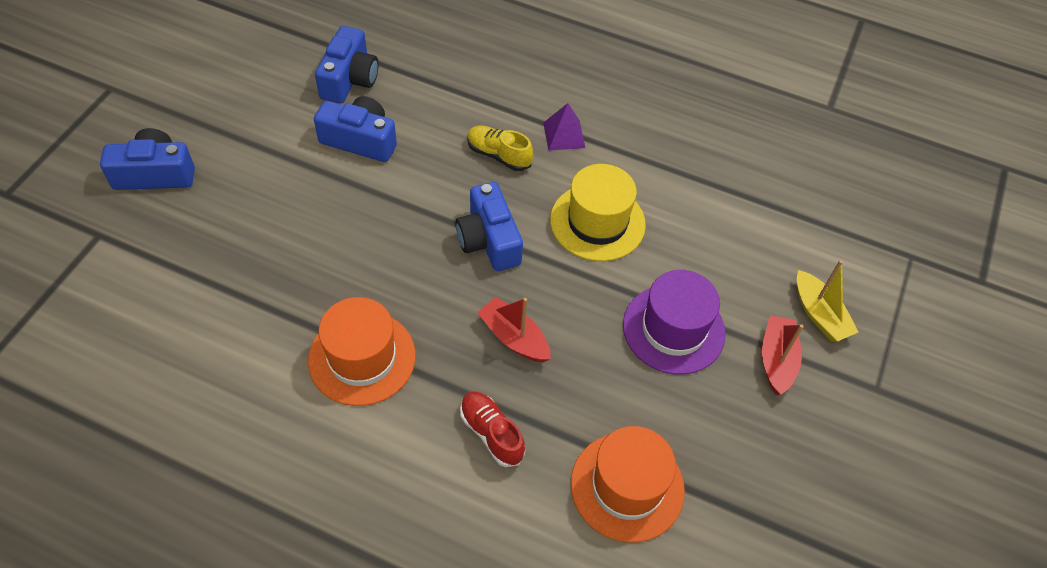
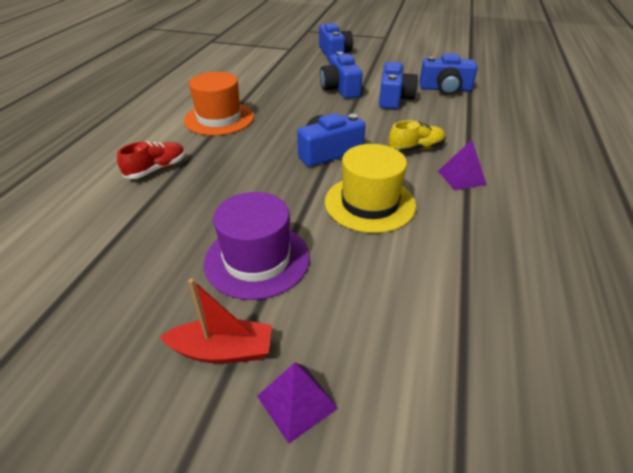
camera: 85 degrees right, 15 degrees down
(307, 194) = (340, 89): none -> blue camera
(498, 155) = (415, 148): yellow shoe -> yellow shoe turned 45 degrees clockwise
(514, 337) = (239, 171): red boat -> none
(627, 486) = (93, 238): orange hat -> none
(819, 314) = (297, 401): yellow boat -> purple pyramid

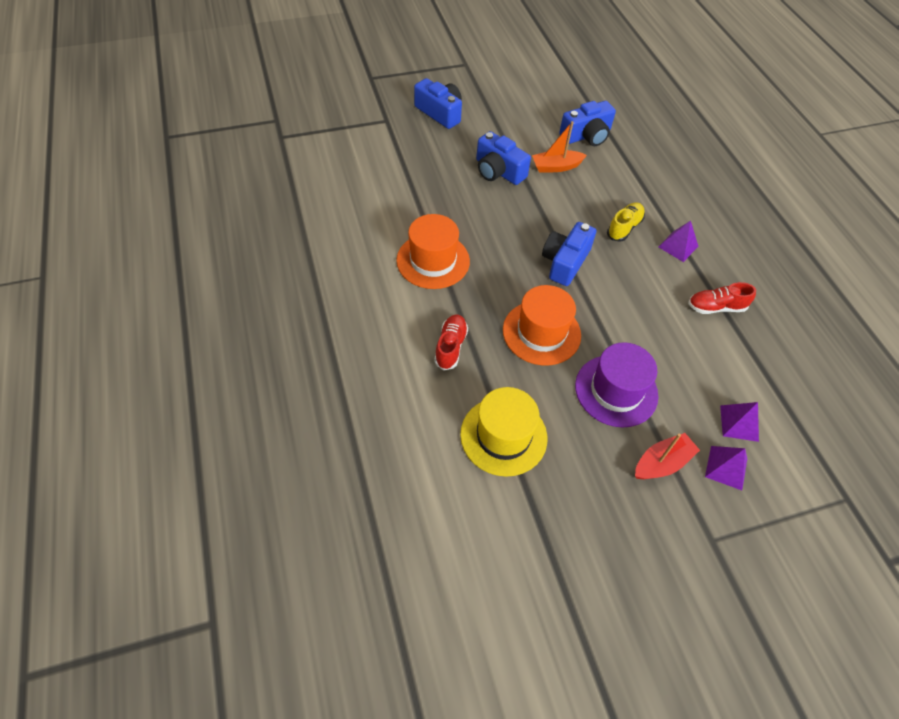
camera: 35 degrees left, 15 degrees up
(244, 188) = (541, 332): none -> orange hat
(370, 203) = (640, 303): yellow hat -> yellow hat (503, 436)
(370, 360) = (739, 423): none -> purple pyramid
(394, 98) = (556, 167): blue camera -> orange boat
(456, 238) = (716, 307): none -> red shoe

